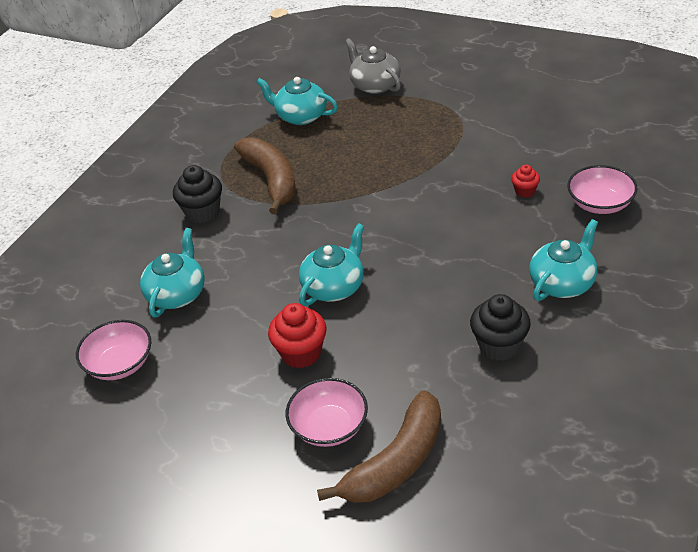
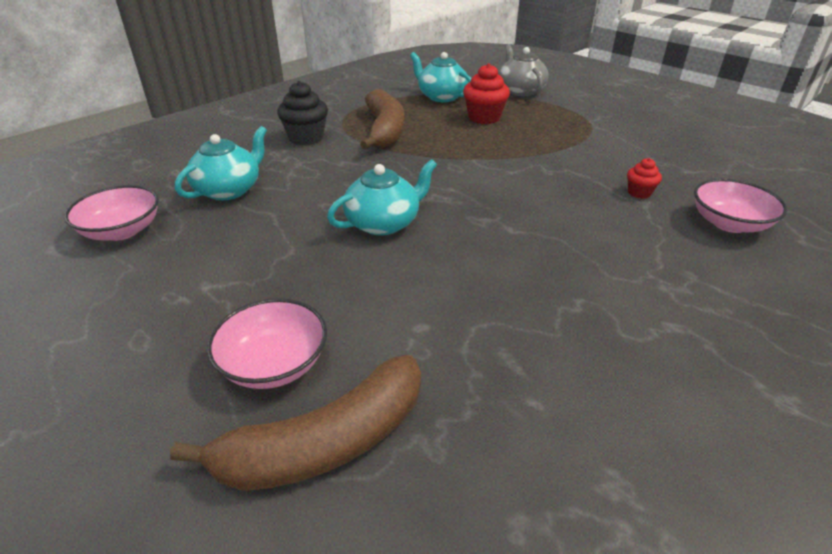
camera: 15 degrees right, 5 degrees down
(301, 353) = (303, 274): red cupcake -> red cupcake (484, 118)
(499, 345) = (545, 336): black cupcake -> none
(562, 283) = (658, 289): turquoise teapot -> none

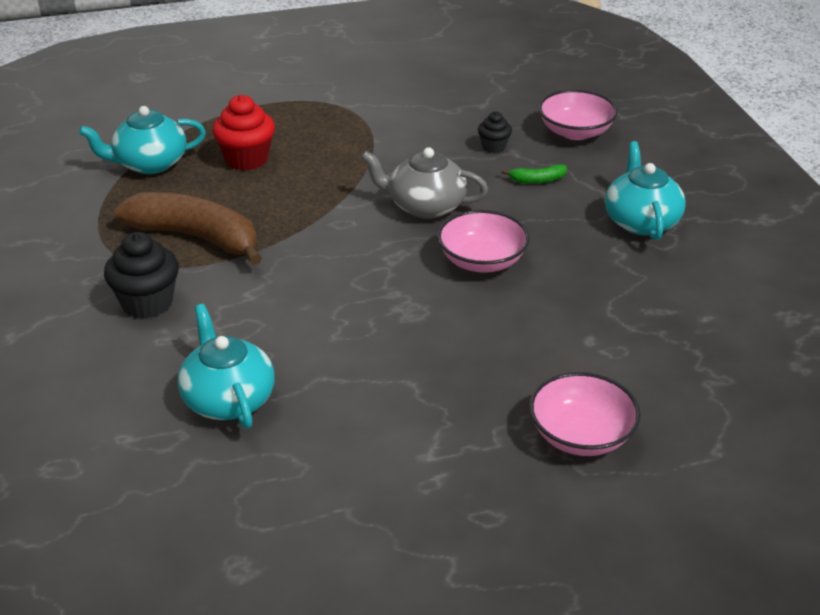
camera: 60 degrees left, 0 degrees up
(122, 231) = (249, 507): pink bowl -> pink bowl (482, 261)
(325, 443) = (686, 429): brown banana -> none
(383, 223) = (412, 307): turquoise teapot -> turquoise teapot (641, 221)
(520, 91) = (204, 106): grey teapot -> grey teapot (425, 206)
(624, 226) = (537, 180): none -> green banana
(639, 193) = (494, 147): red cupcake -> black cupcake

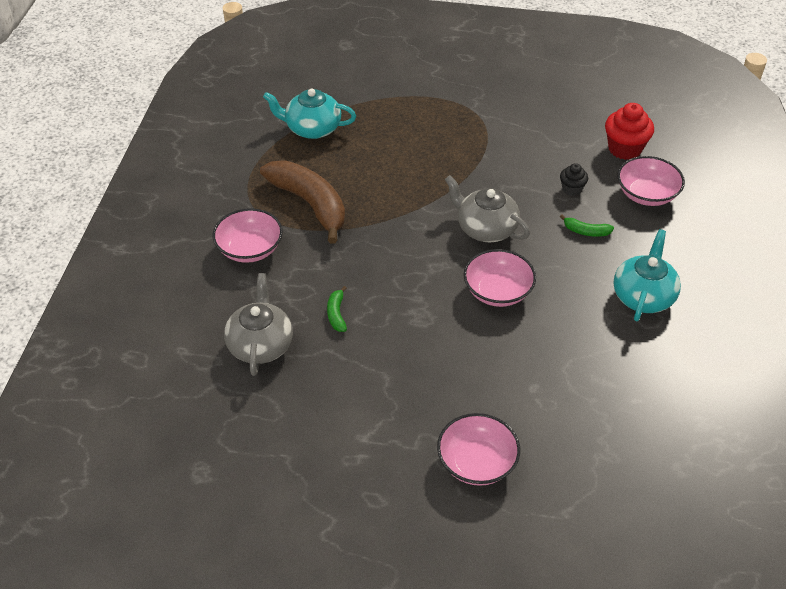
camera: 25 degrees right, 10 degrees up
(147, 303) = (249, 249): black cupcake -> pink bowl
(228, 399) = (260, 345): turquoise teapot -> grey teapot
(246, 159) = (381, 145): red cupcake -> red cupcake (624, 149)
(306, 338) = (336, 314): none -> green banana

